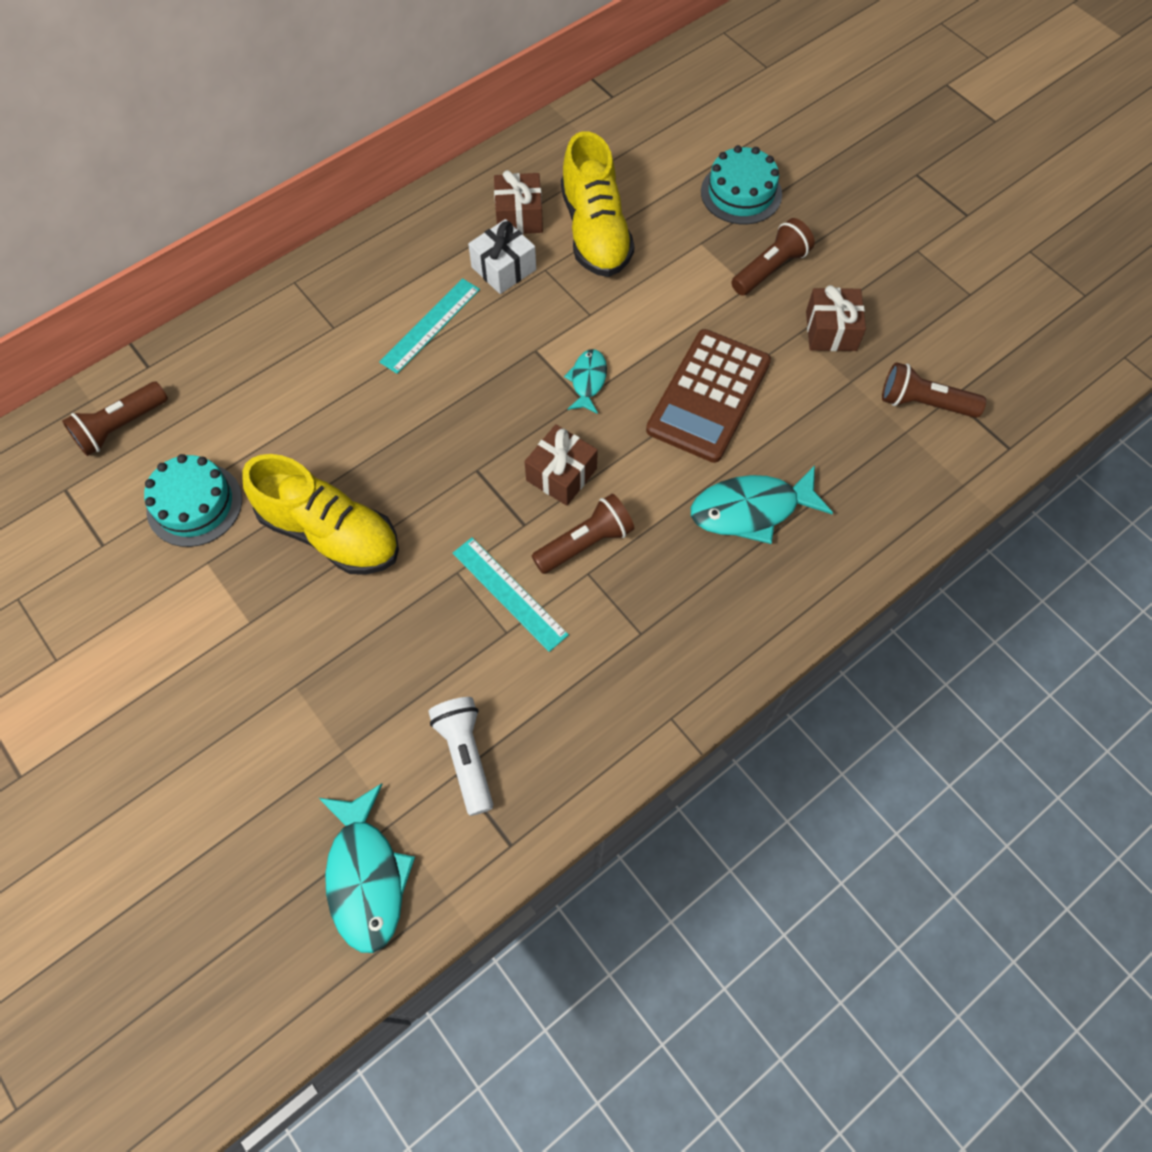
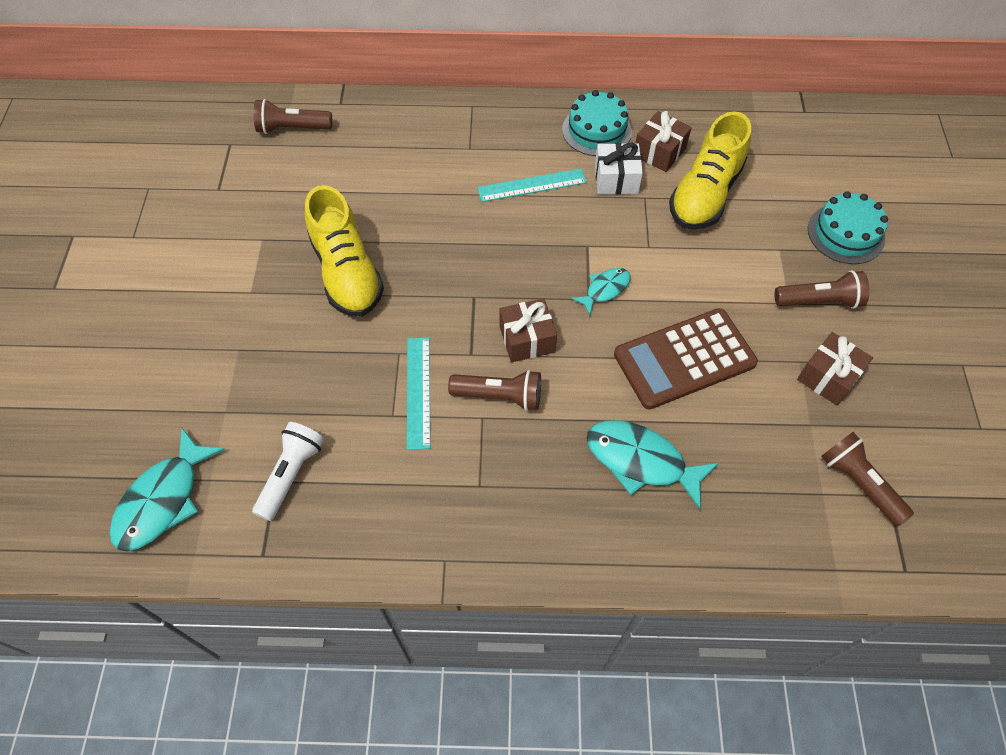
camera: 40 degrees right, 5 degrees down
(194, 504) = (288, 200): turquoise cake -> turquoise cake (596, 130)

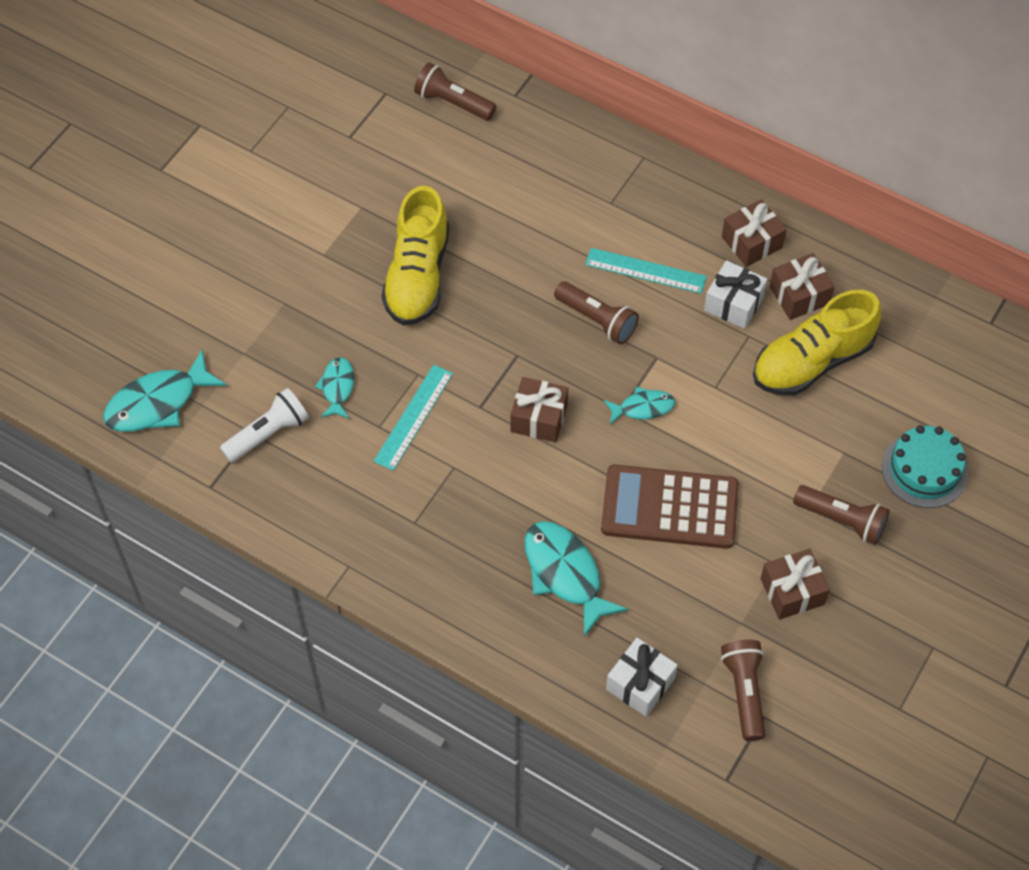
camera: 30 degrees right, 0 degrees up
(332, 399) = (337, 387): none -> turquoise fish
(499, 396) = (480, 456): brown flashlight -> brown flashlight (597, 320)
(596, 130) = (752, 242): turquoise cake -> brown gift
(773, 525) = (640, 684): none -> white gift

